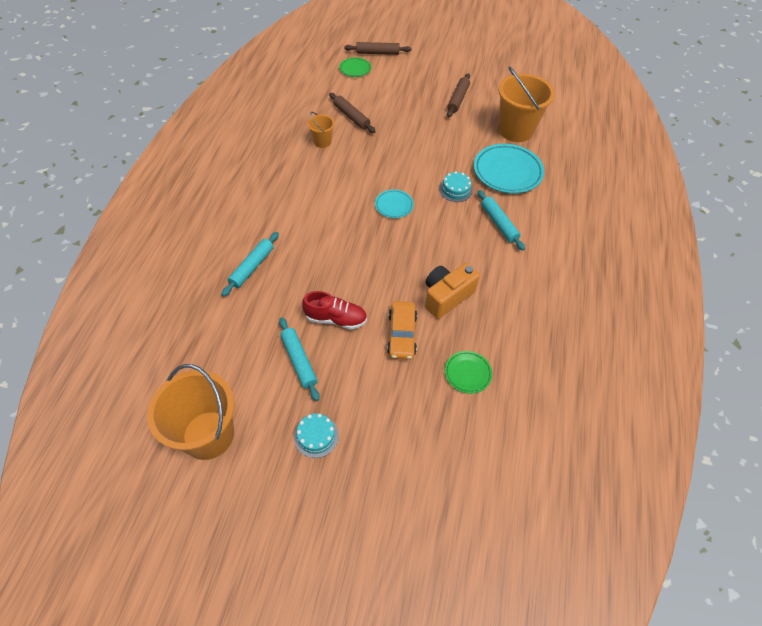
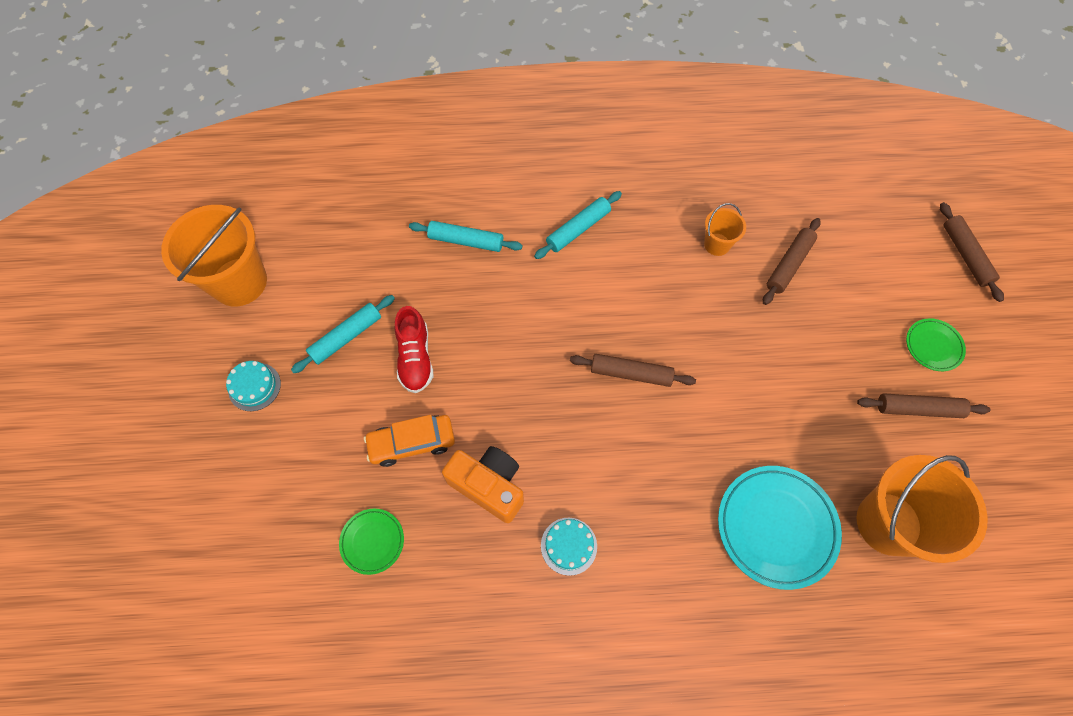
camera: 75 degrees right, 10 degrees up
(355, 69) = (903, 236): green plate -> green plate (933, 346)
(394, 205) = (631, 373): turquoise plate -> brown rolling pin
(455, 190) = (699, 453): turquoise cake -> turquoise cake (569, 546)
(499, 223) = (654, 534): turquoise rolling pin -> turquoise rolling pin (578, 229)

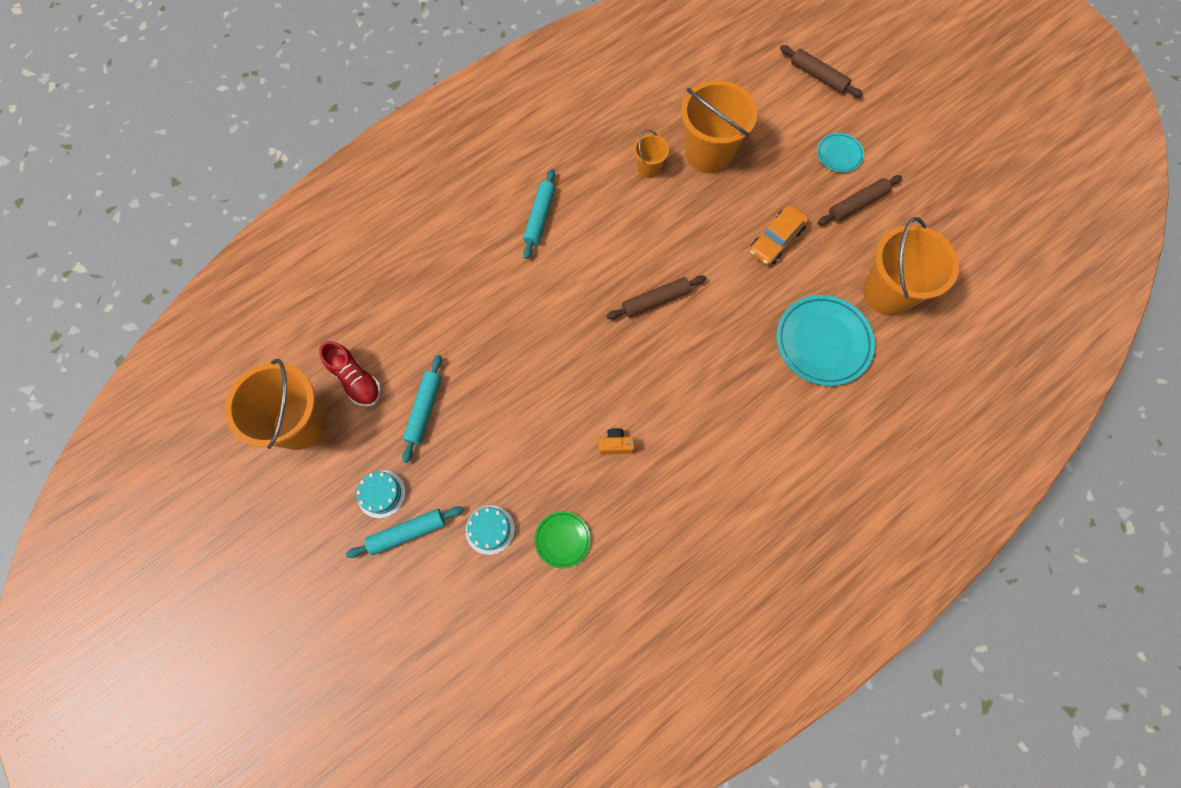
camera: 35 degrees left, 5 degrees up
(412, 443) = (537, 453): orange car -> orange car (776, 240)
(415, 358) = (491, 390): red shoe -> red shoe (356, 380)
(466, 241) = (460, 278): turquoise rolling pin -> turquoise rolling pin (407, 532)
(489, 486) = (615, 445): orange camera -> orange camera, size x0.51
(569, 546) = (700, 447): turquoise cake -> turquoise cake (490, 529)
(789, 265) = (708, 153): brown rolling pin -> orange bucket
(933, 346) = (839, 154): green plate -> turquoise plate

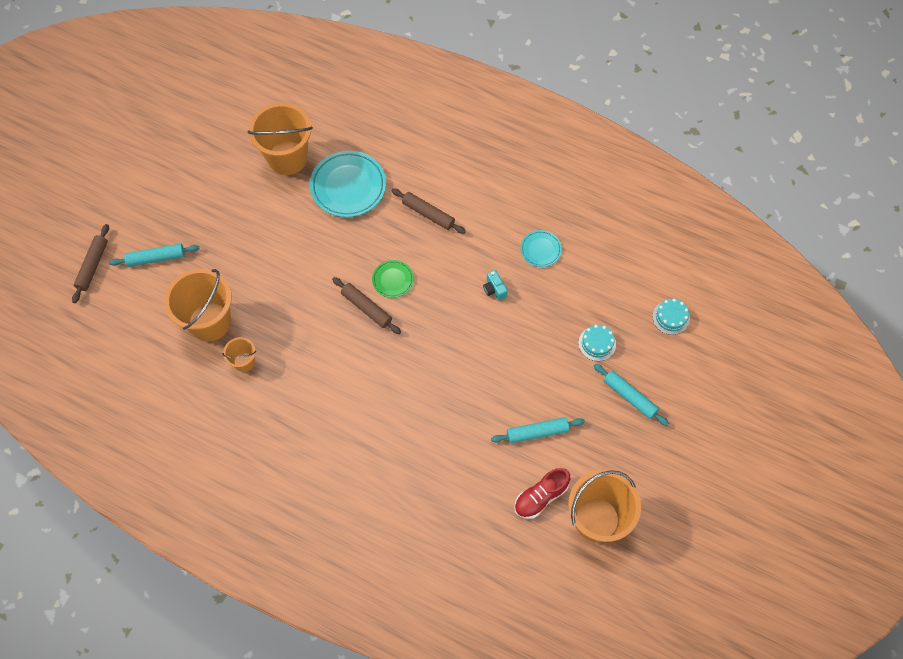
camera: 115 degrees left, 5 degrees down
(356, 380) = (540, 497): red shoe -> red shoe turned 150 degrees counterclockwise
(381, 494) = (613, 429): turquoise cake -> turquoise cake (671, 317)
(540, 217) = (330, 427): turquoise rolling pin -> turquoise rolling pin (156, 258)
(562, 540) = (578, 294): green plate -> green plate (393, 280)
(615, 445) = (494, 289): orange camera -> turquoise camera
(776, 240) = (274, 244): orange car -> none
(839, 154) = (171, 226): turquoise plate -> turquoise plate (540, 250)
(857, 204) = (216, 199): brown rolling pin -> brown rolling pin (428, 214)

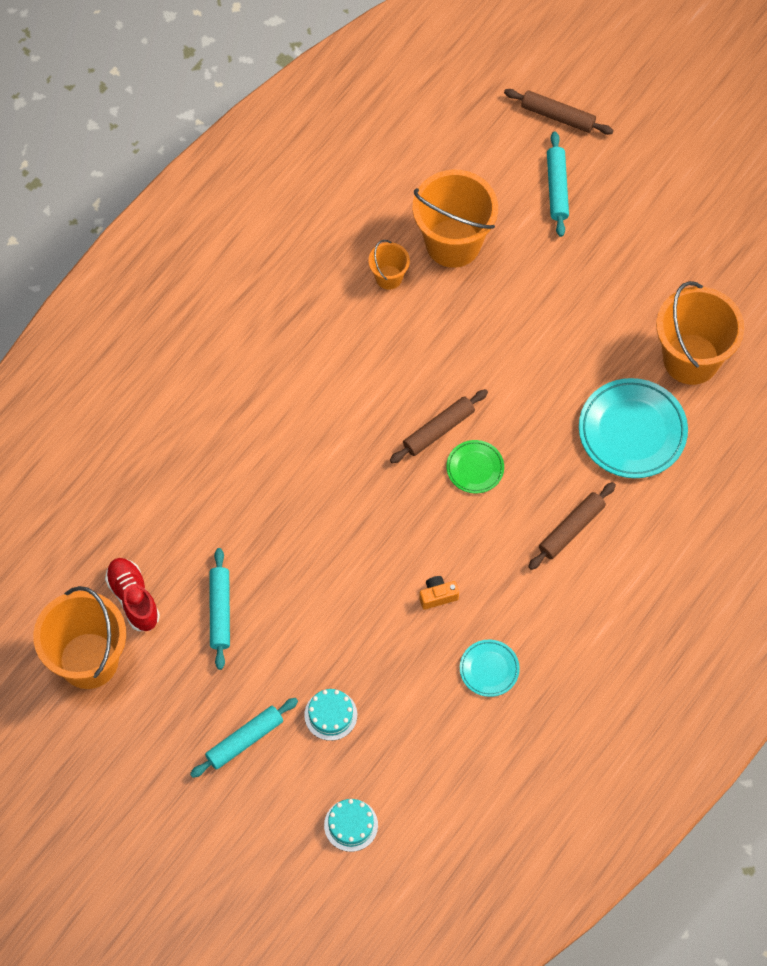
camera: 100 degrees right, 0 degrees up
(494, 289) = (438, 596): turquoise camera -> orange camera

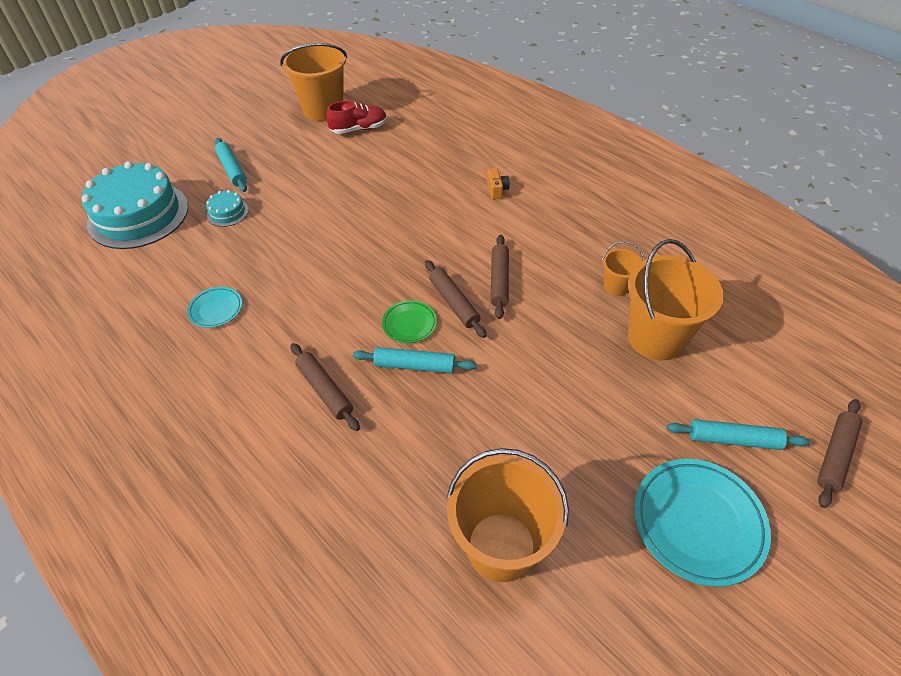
camera: 100 degrees right, 15 degrees down
(220, 611) = (333, 165): turquoise rolling pin -> turquoise rolling pin (415, 365)
(351, 825) = (138, 215): turquoise cake -> turquoise cake, size x2.35
(398, 389) = (499, 280): none -> brown rolling pin
(438, 596) = (296, 284): orange camera -> orange camera (496, 190)
(632, 431) = (419, 464): turquoise plate -> turquoise plate (698, 523)

